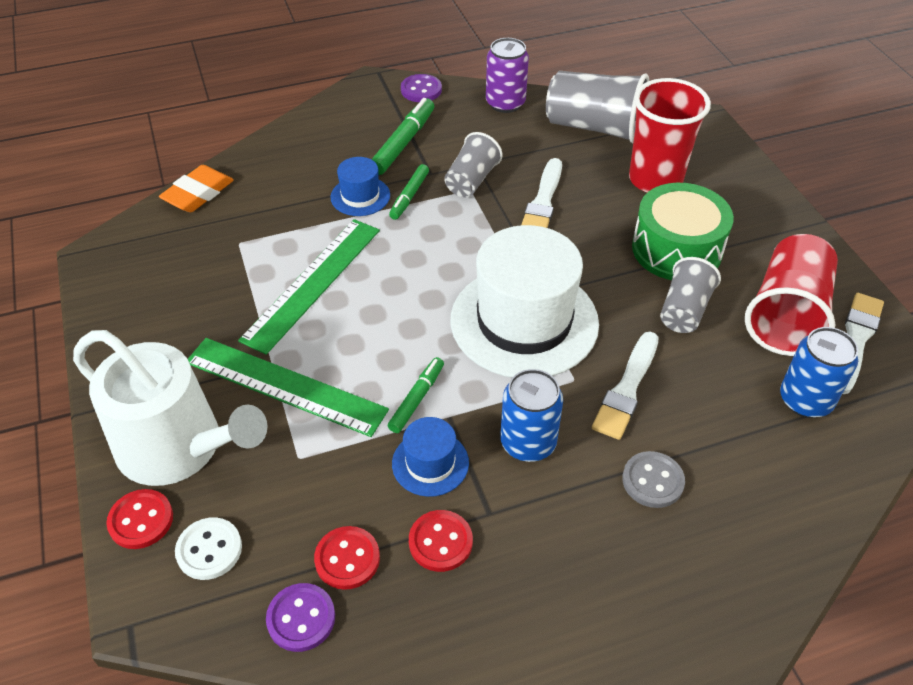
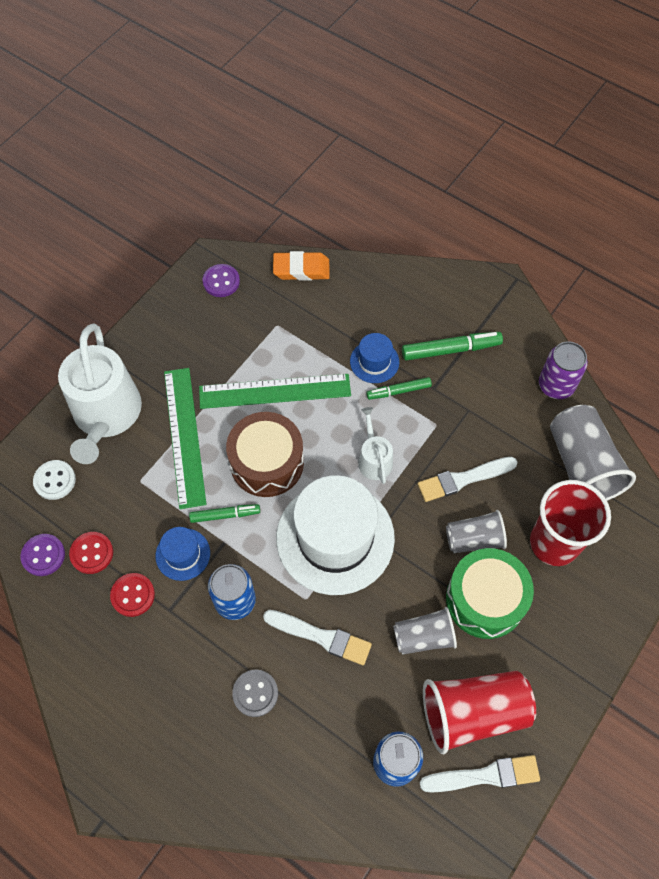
camera: 55 degrees right, 15 degrees up
(141, 520) = (51, 434): red button -> none
(388, 331) = (267, 462): none -> brown drum
(421, 90) = (521, 320): purple button -> purple button (221, 281)
(464, 249) = (374, 459): none -> white watering can
(471, 180) = (447, 419): grey cup -> grey cup (474, 539)
(627, 389) = (321, 637): white brush -> white brush turned 150 degrees counterclockwise

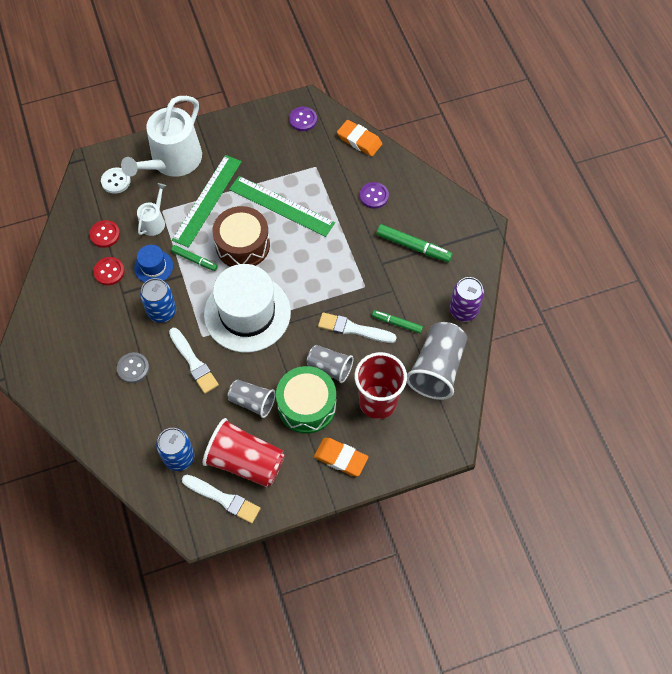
camera: 35 degrees right, 0 degrees up
(43, 555) = (78, 219): purple button -> purple button (374, 196)
(374, 361) = (358, 225): blue hat -> none
(374, 459) = (308, 283): white watering can -> white watering can (154, 221)
(398, 391) = (358, 252): green marker -> green marker (397, 323)
(568, 633) = (340, 458): none -> orange eraser

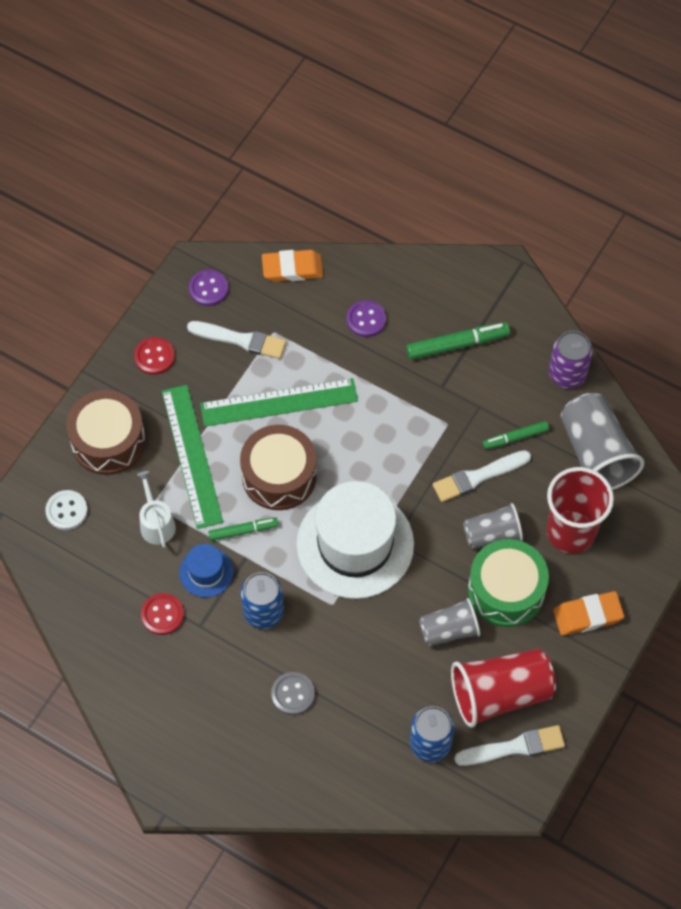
camera: 40 degrees left, 0 degrees up
(105, 234) = (116, 578): red button -> red button (154, 357)
(172, 161) = (108, 441): white watering can -> brown drum
(194, 362) = (350, 638): white brush -> white brush (241, 340)

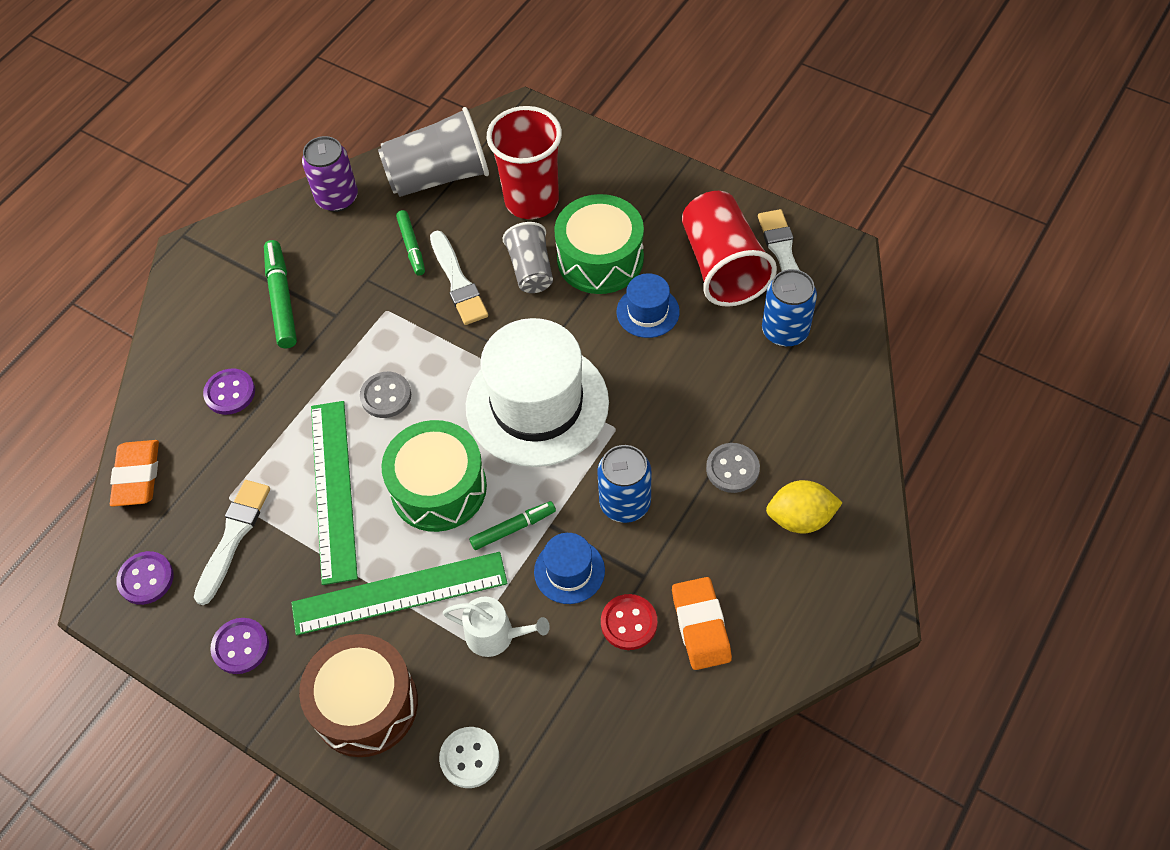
camera: 85 degrees left, 5 degrees down
(154, 357) = (240, 647): red button -> purple button
(156, 523) = (496, 635): white watering can -> white watering can turned 150 degrees counterclockwise
(243, 531) = (513, 528): green marker -> green marker turned 75 degrees clockwise
(247, 744) = (800, 518): none -> yellow lemon
(279, 476) = (438, 488): brown drum -> green drum
(363, 431) = (386, 396): none -> grey button
(449, 630) = (648, 312): grey cup -> blue hat
(587, 615) = (630, 189): orange eraser -> orange eraser (701, 626)

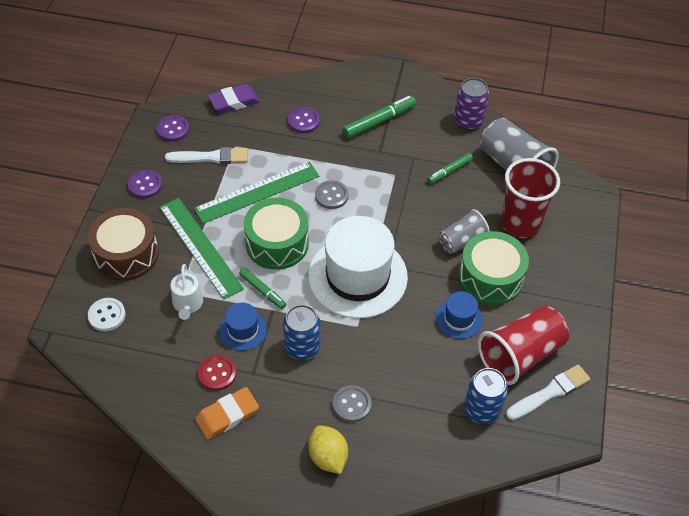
camera: 65 degrees right, 5 degrees down
(137, 476) = (234, 101): orange eraser -> purple eraser
(458, 282) = (433, 204): white brush -> none

